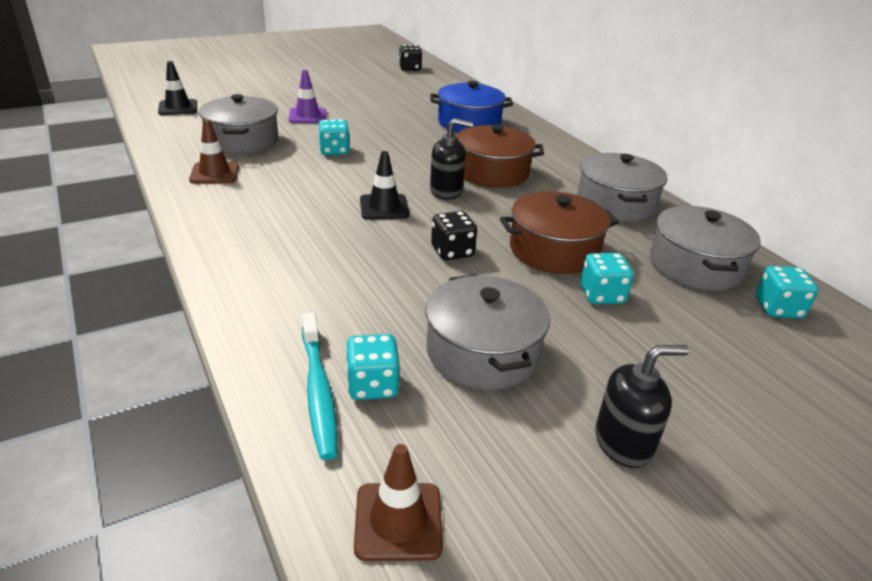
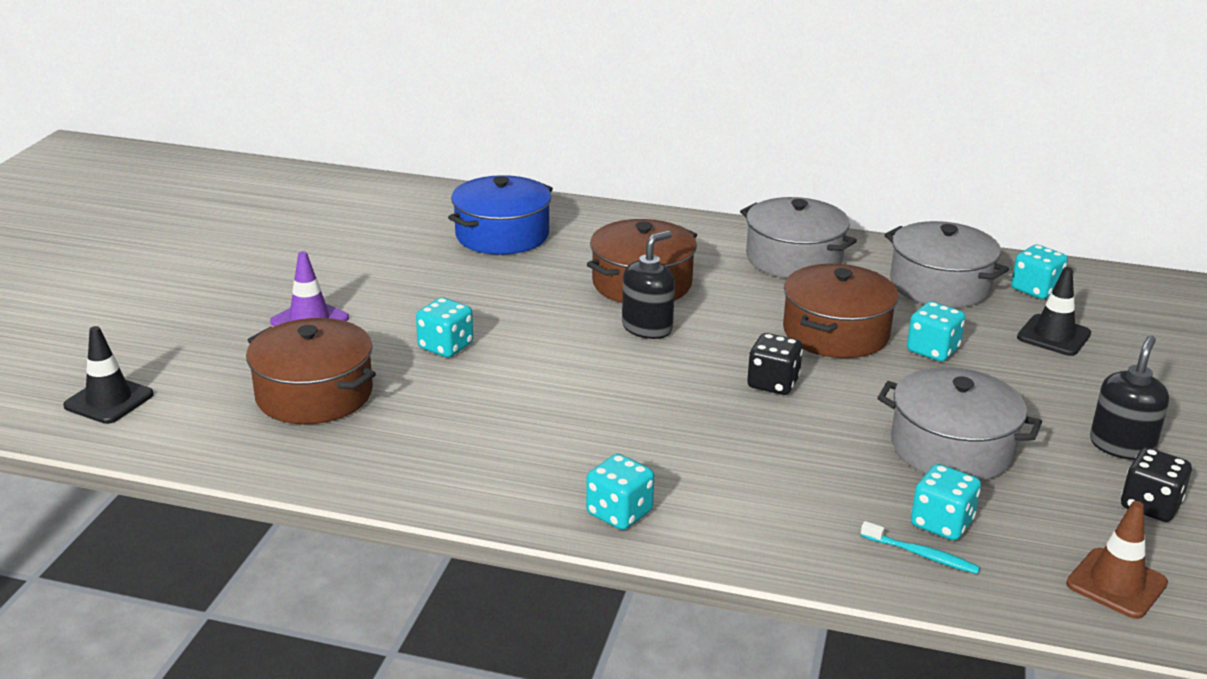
camera: 45 degrees left, 5 degrees down
(214, 173) = (385, 449): brown traffic cone -> none
(231, 256) = (619, 513): none -> turquoise dice
(242, 141) = (314, 394): grey pot -> brown pot
(319, 391) = (921, 554): turquoise toothbrush -> turquoise toothbrush, size x0.58
(384, 207) = (633, 378): black traffic cone -> black traffic cone (1053, 336)
(410, 68) = (273, 189): black dice -> black dice (1150, 506)

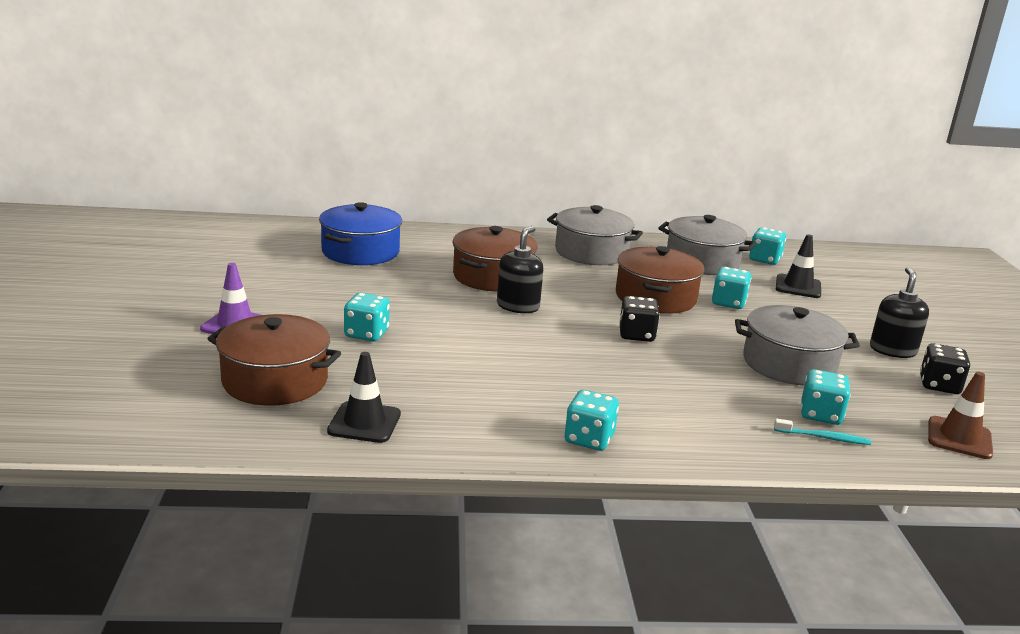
camera: 20 degrees left, 5 degrees down
(109, 400) = (80, 407): black traffic cone -> black traffic cone (364, 423)

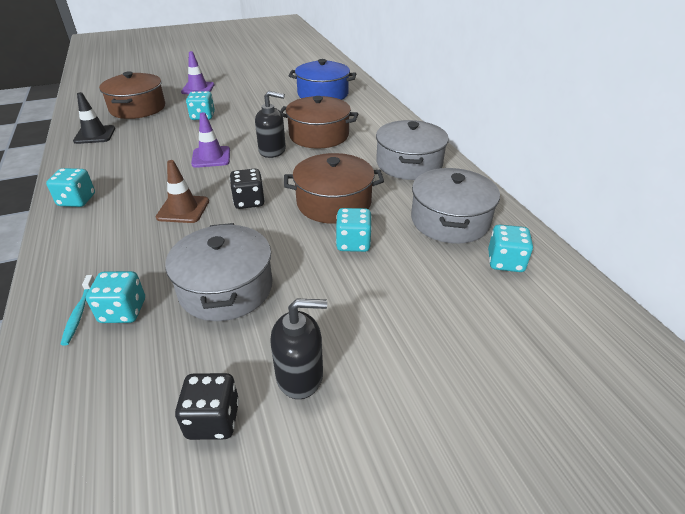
camera: 75 degrees right, 15 degrees up
(512, 342) = (211, 157): none -> purple traffic cone
(798, 287) = (442, 290): black traffic cone -> none
(959, 438) = (78, 428): brown traffic cone -> brown traffic cone (183, 209)

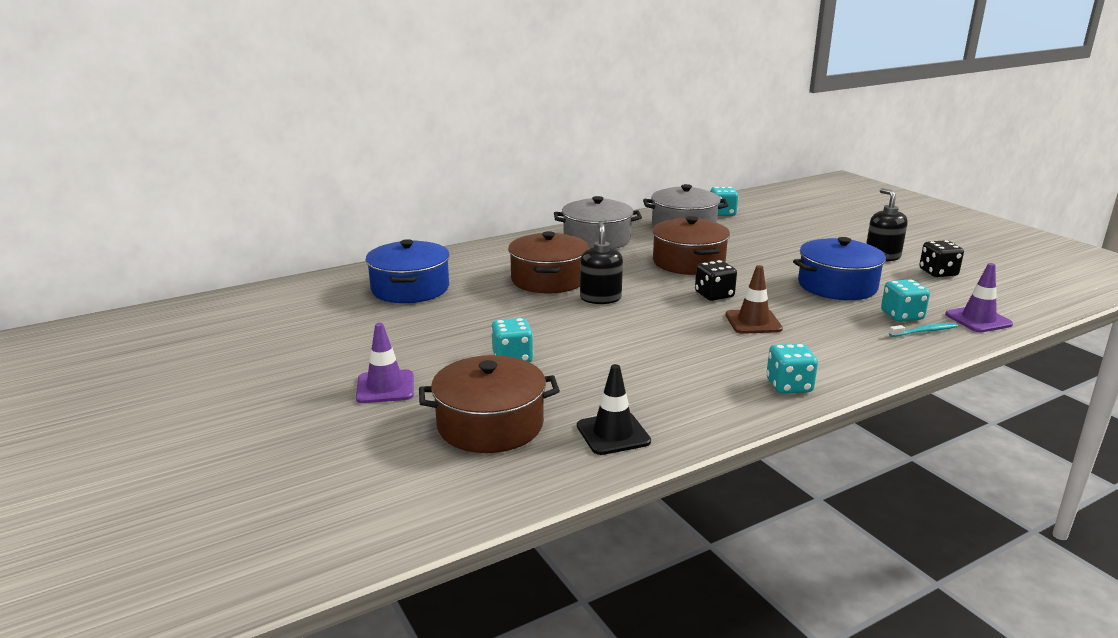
camera: 100 degrees left, 15 degrees down
(211, 157) = (635, 329): purple traffic cone -> purple traffic cone (978, 319)
(226, 288) = (837, 286): grey pot -> blue pot
(353, 243) = (741, 252): turquoise dice -> none

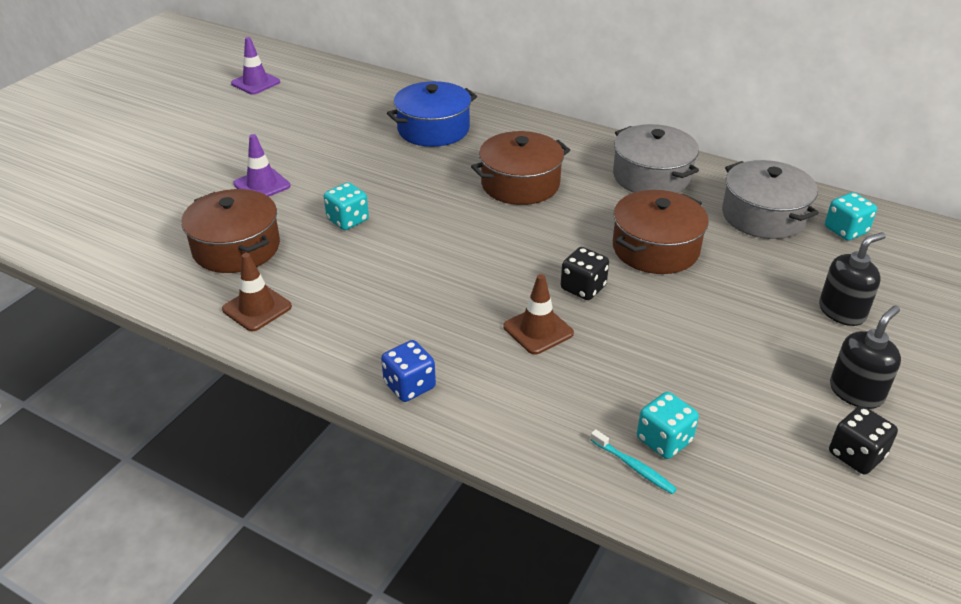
camera: 60 degrees right, 15 degrees up
(600, 298) = (506, 224): black soap dispenser -> black soap dispenser (842, 312)
(613, 434) = (257, 308): black traffic cone -> brown traffic cone
(789, 386) = (409, 386): turquoise dice -> blue dice
(837, 286) = (704, 370): blue pot -> none
(978, 319) = (720, 514): purple traffic cone -> purple traffic cone (255, 83)

